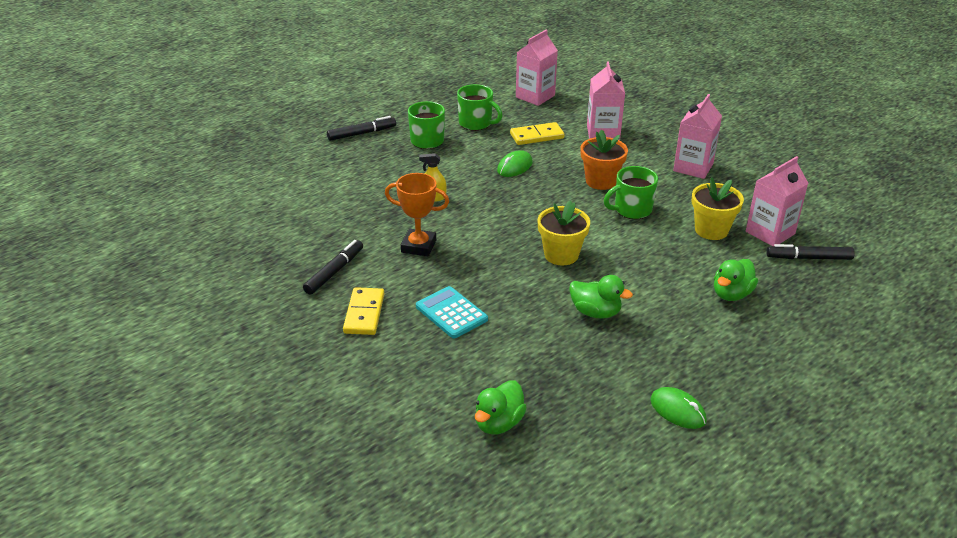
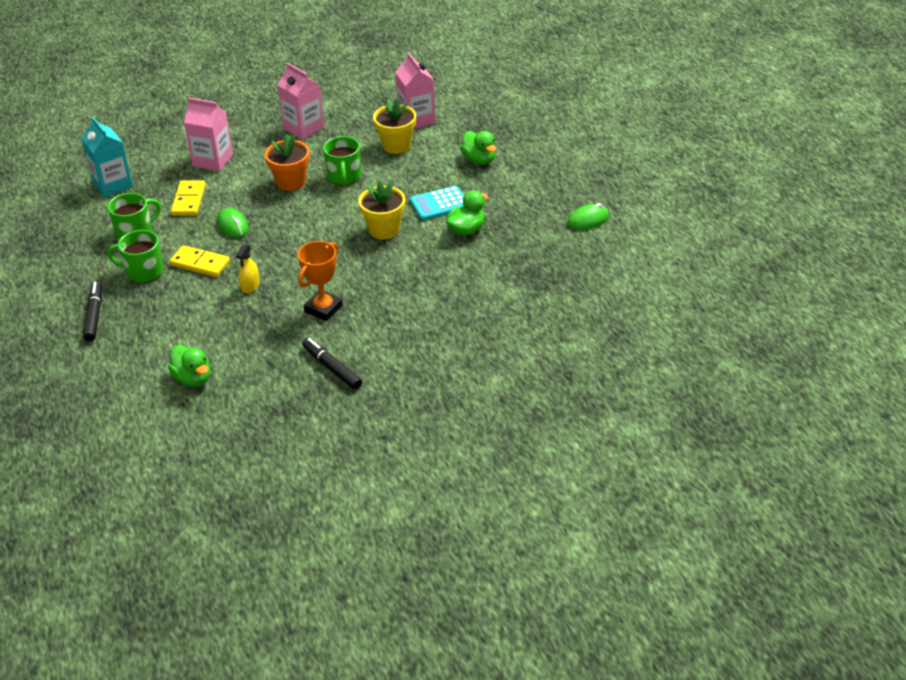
camera: 70 degrees left, 5 degrees up
(364, 313) = (403, 357): yellow domino -> yellow domino (200, 263)
(451, 313) = (428, 306): turquoise calculator -> turquoise calculator (439, 204)
(498, 423) = (566, 306): green duck -> green duck (193, 378)
(535, 96) = (112, 184): pink carton -> turquoise carton
(809, 258) = (456, 112): black marker -> none

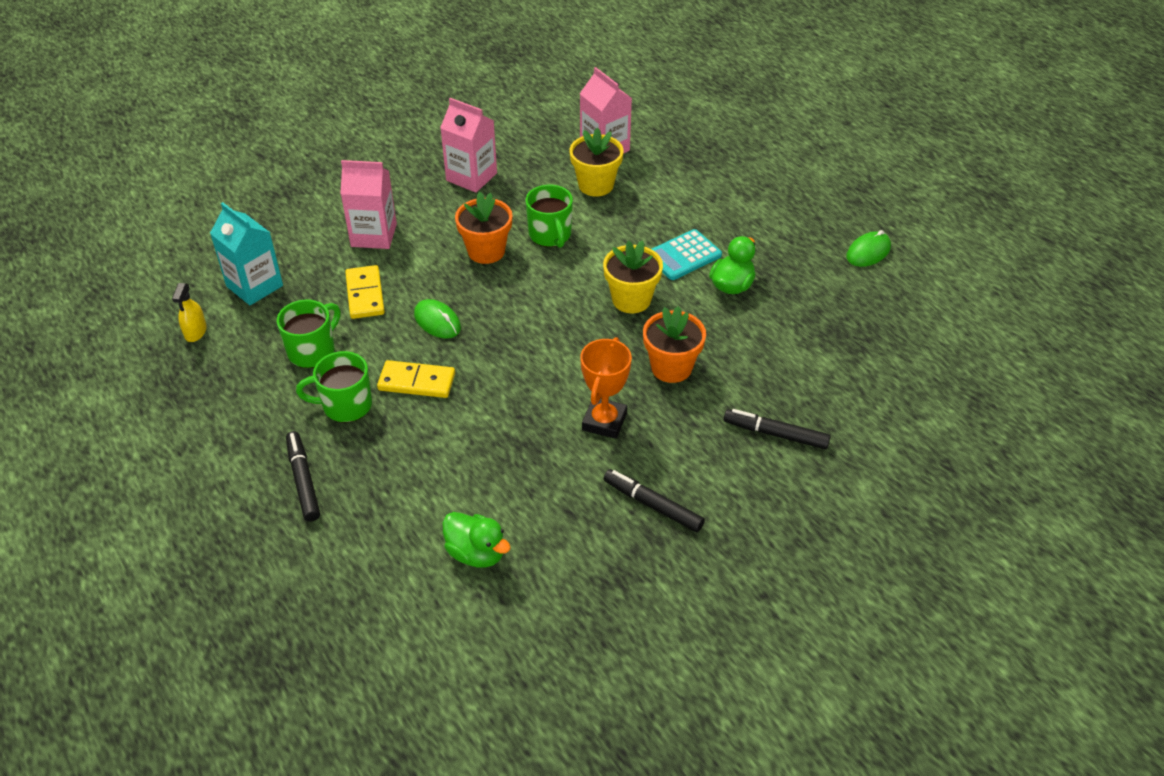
camera: 15 degrees left, 5 degrees up
(250, 286) = (496, 404): yellow spray bottle -> yellow spray bottle (195, 332)
(391, 280) = (671, 367): none -> orange flower pot
(447, 335) = (775, 434): none -> black marker
(479, 160) = (703, 191): green duck -> none

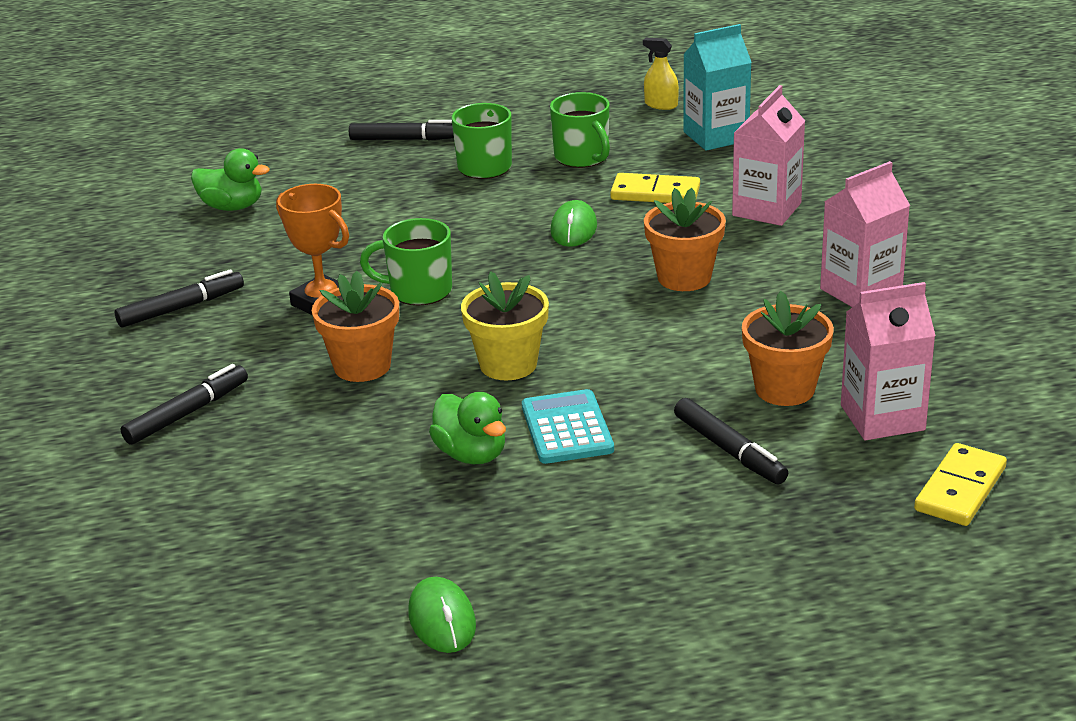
camera: 115 degrees right, 15 degrees down
(416, 382) = (485, 206): yellow domino -> yellow domino (960, 489)
(437, 321) = (573, 229): green mouse -> green mouse turned 60 degrees counterclockwise
(476, 553) = (232, 207): green duck -> green duck turned 135 degrees counterclockwise
(550, 235) = (687, 329): green mug -> green mug (419, 291)
(596, 185) = (784, 389): yellow flower pot -> orange flower pot
(666, 192) = (729, 450): none -> black marker

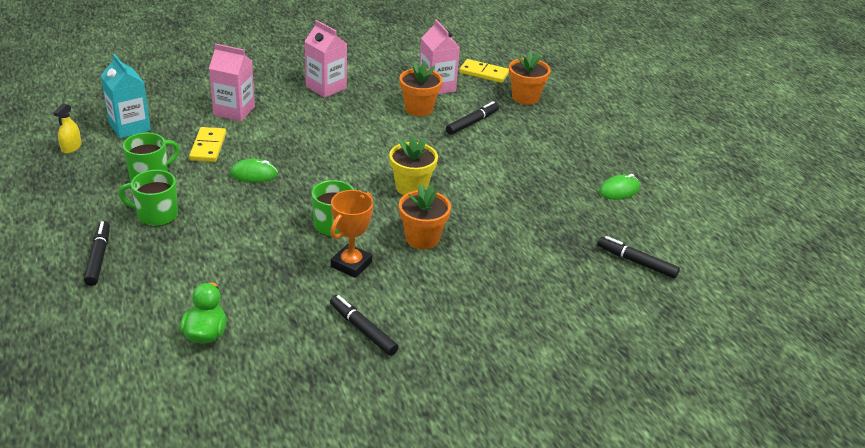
camera: 105 degrees left, 5 degrees up
(187, 413) = (487, 300): black marker -> black marker (636, 262)
(471, 454) = (496, 192): green duck -> none
(567, 428) = (466, 166): turquoise calculator -> none
(684, 277) = (314, 136): orange flower pot -> orange flower pot (525, 97)

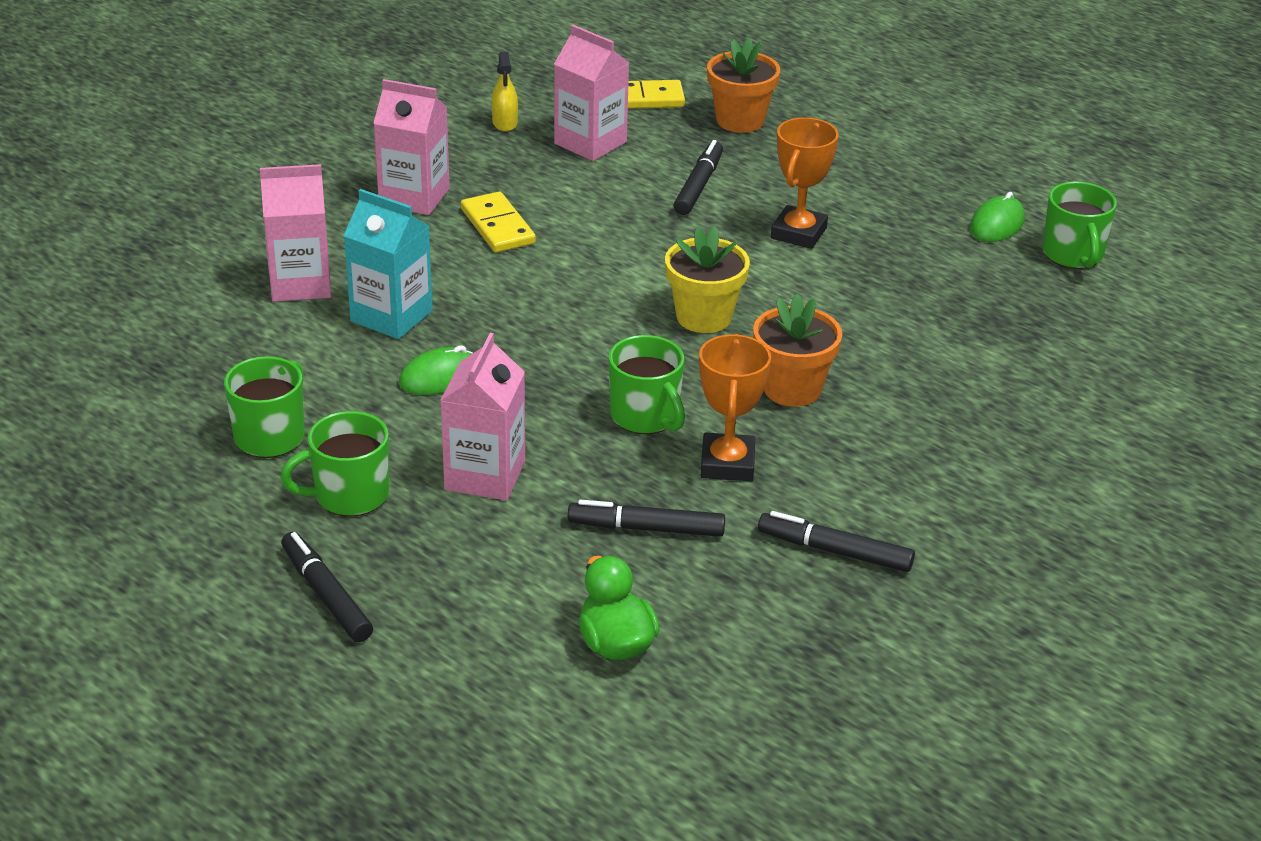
camera: 25 degrees left, 0 degrees up
(71, 147) = (80, 435): yellow spray bottle -> yellow spray bottle (505, 123)
(129, 127) = (147, 367): turquoise carton -> turquoise carton (391, 316)
(208, 147) = (319, 357): yellow domino -> yellow domino (498, 226)
(227, 228) = (485, 475): none -> pink carton
(419, 109) = (597, 188): orange flower pot -> none
(502, 161) = (798, 233): none -> orange trophy
(636, 262) = (1108, 321): black marker -> black marker (646, 528)
(649, 220) = (1073, 255): none -> green mug

